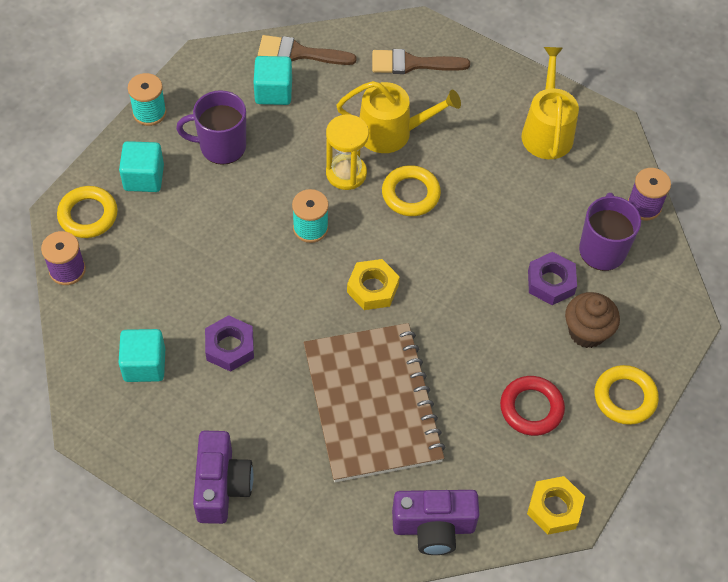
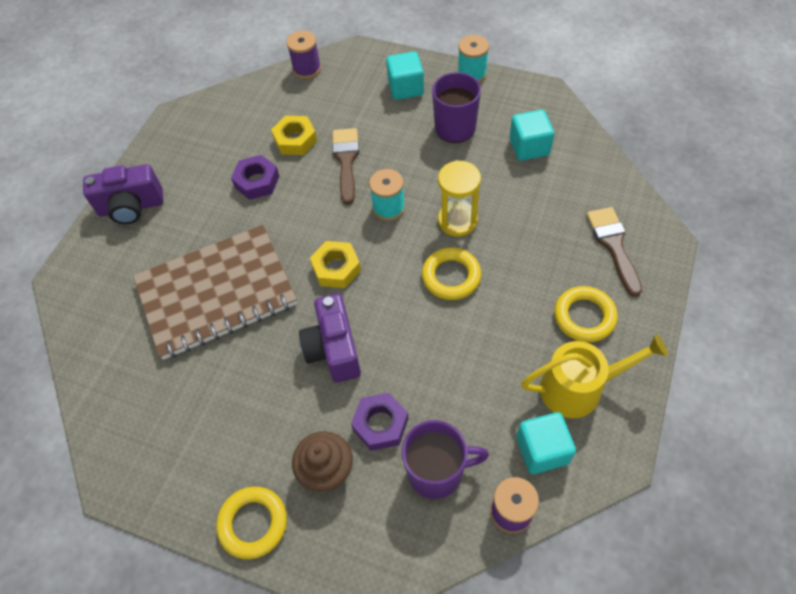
camera: 85 degrees right, 0 degrees up
(88, 215) = (359, 66): yellow ring -> yellow ring (584, 317)
(144, 365) = (232, 134): turquoise cube -> turquoise cube (542, 450)
(300, 53) = (583, 155): brown brush -> brown brush (346, 161)
(391, 132) = (519, 246): yellow watering can -> none
(433, 528) = (99, 366): purple camera -> purple camera (334, 349)
(531, 408) = (229, 429): red ring -> none
(554, 508) = (121, 469): yellow nut -> yellow nut (295, 140)

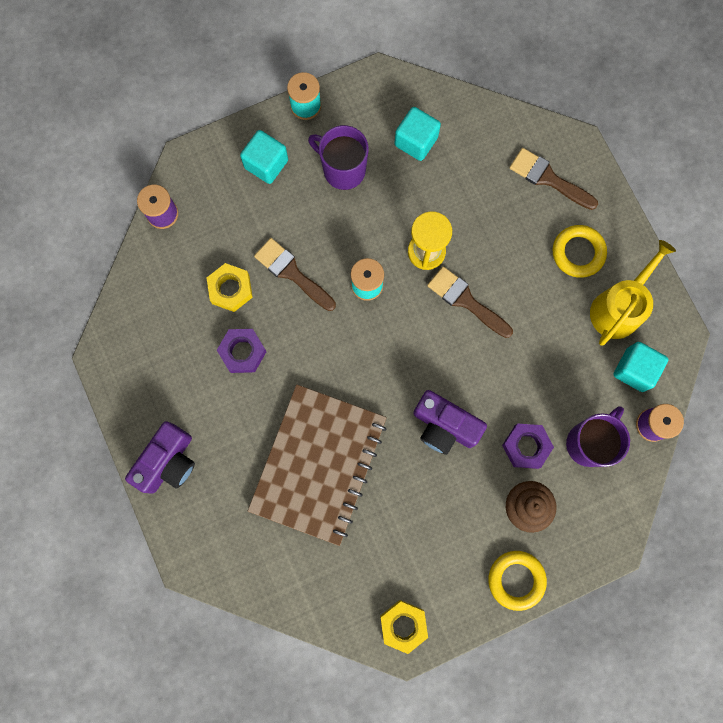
camera: 50 degrees left, 20 degrees up
(336, 268) = (381, 367): yellow nut -> yellow nut (403, 625)
(451, 276) = (466, 301): yellow ring -> brown brush

